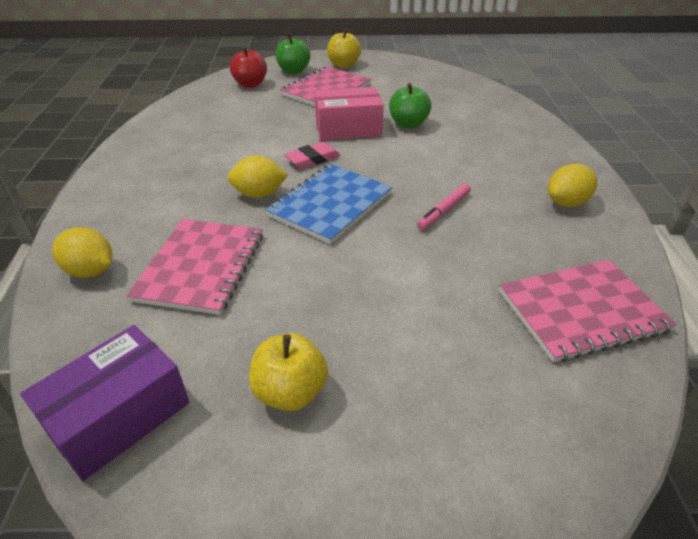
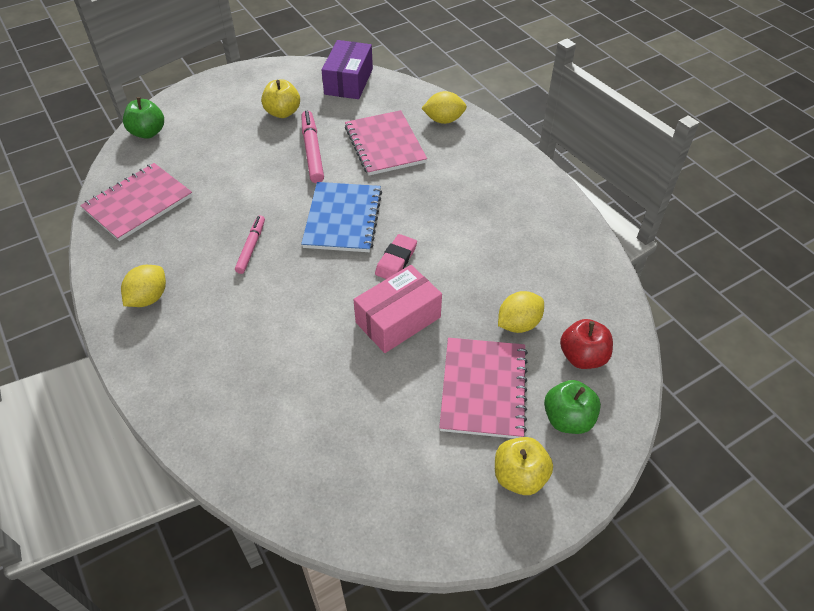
camera: 150 degrees right, 10 degrees up
(259, 194) = (404, 206): yellow lemon -> yellow lemon (518, 324)
(300, 295) = (312, 151): none -> pink marker
(408, 124) = (339, 357): green apple -> green apple (148, 132)

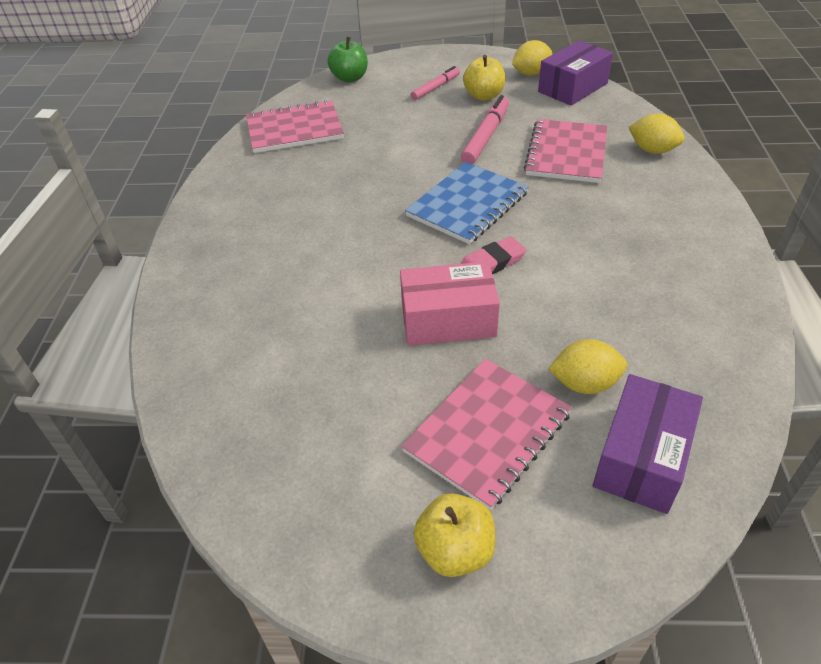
camera: 35 degrees right, 5 degrees down
(148, 298) = (238, 206): yellow lemon -> yellow lemon (530, 73)
(251, 247) = (359, 198): pink marker -> pink marker (435, 87)
(567, 419) = (567, 519): green apple -> none
(582, 357) = (641, 457): red apple -> purple box

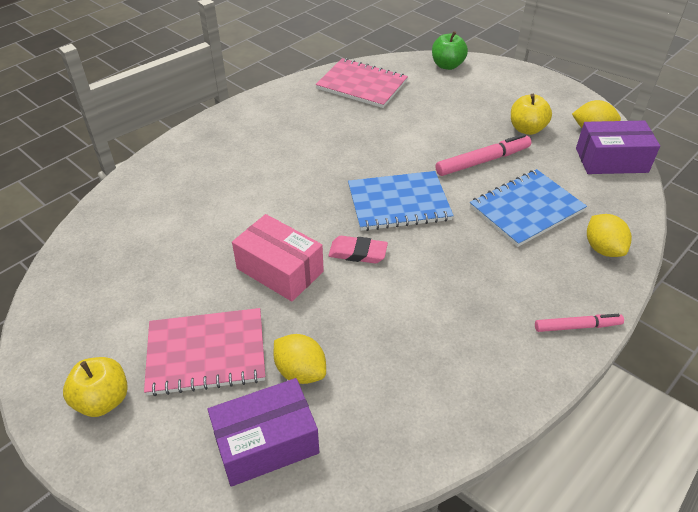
camera: 40 degrees right, 0 degrees up
(435, 87) = (499, 103): pink marker -> pink marker (577, 326)
(566, 153) = (526, 209): pink notebook -> blue notebook

